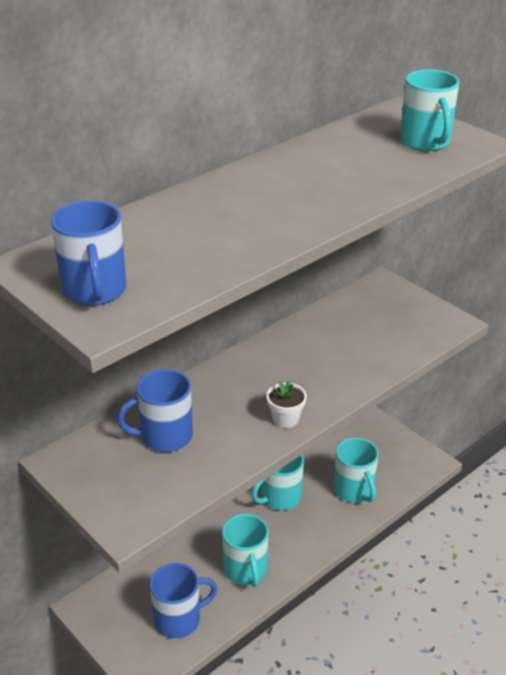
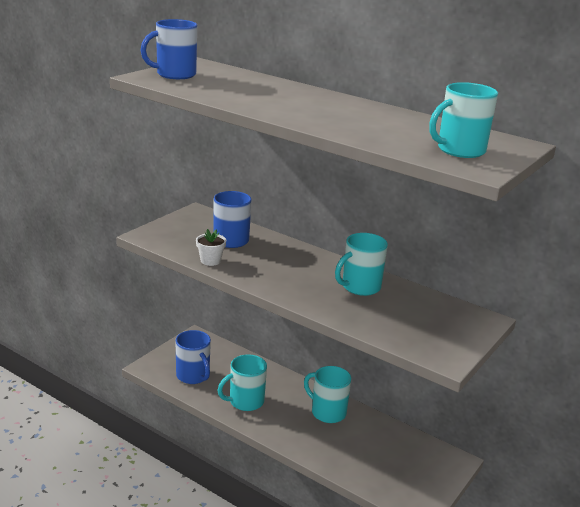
camera: 75 degrees right, 10 degrees down
(285, 419) = (265, 280): white flower pot -> white flower pot (210, 261)
(354, 490) = (354, 456): turquoise mug -> turquoise mug (360, 287)

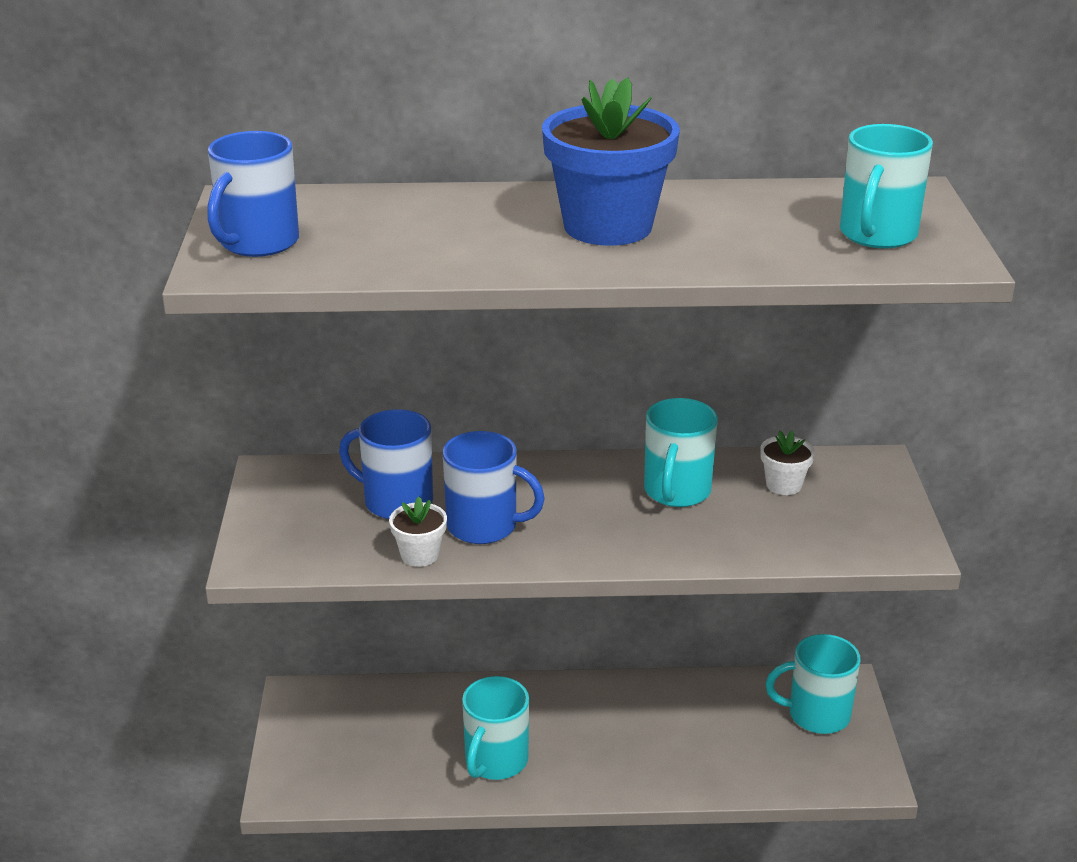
camera: 35 degrees left, 5 degrees up
(193, 376) = (371, 765): blue mug -> blue mug (484, 526)
(327, 412) = (623, 710): turquoise mug -> turquoise mug (816, 715)
(329, 110) = (608, 226): none -> blue flower pot
(419, 307) = (783, 485): none -> white flower pot

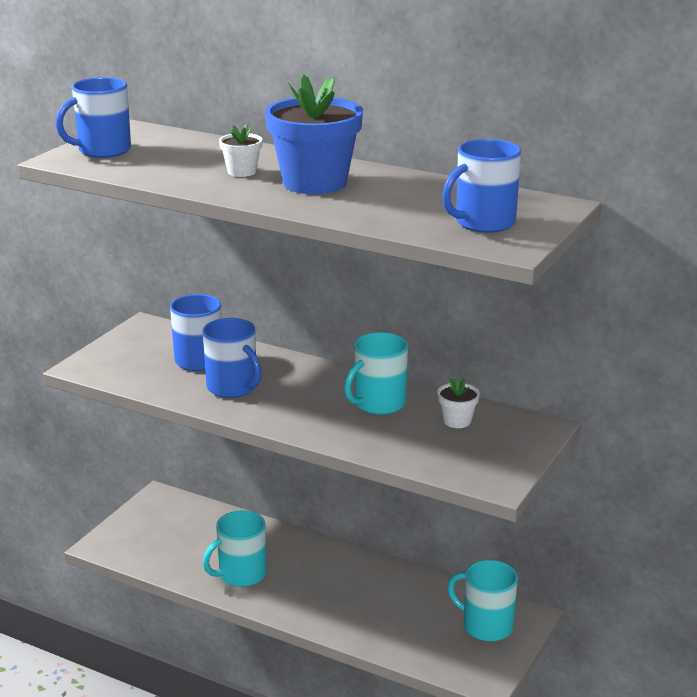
camera: 30 degrees right, 5 degrees down
(420, 555) = (176, 391): white flower pot -> white flower pot (242, 172)
(877, 235) = (483, 223): turquoise mug -> blue mug

